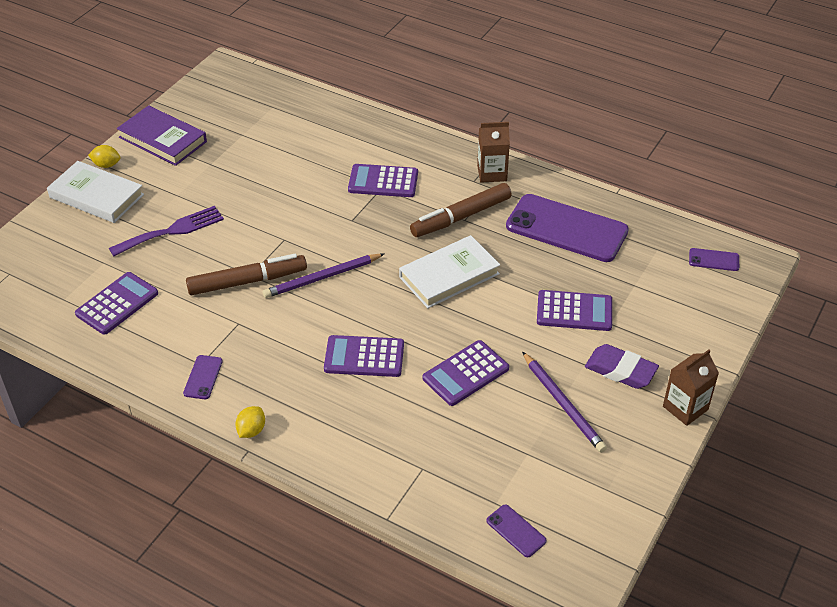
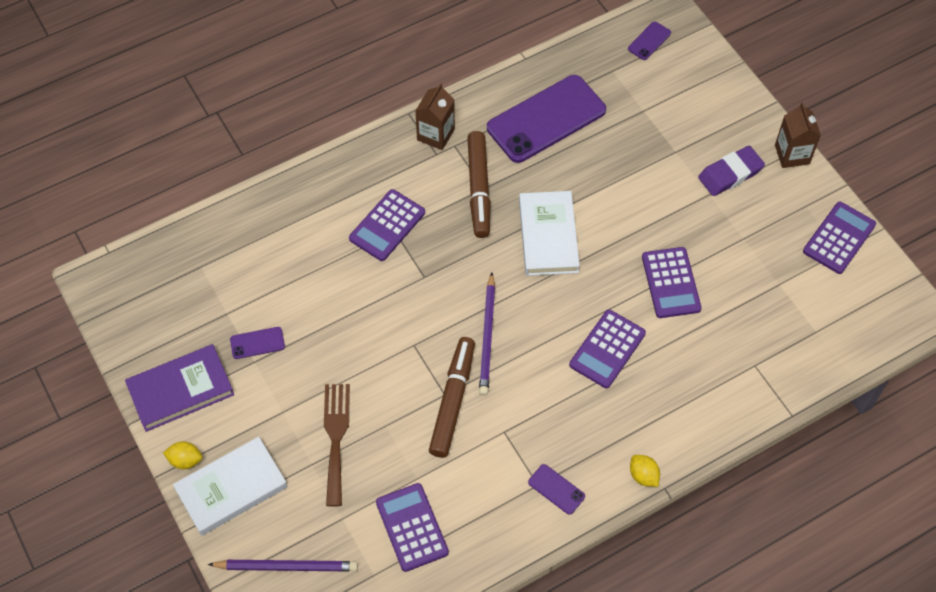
camera: 60 degrees left, 15 degrees up
(106, 165) = (185, 460): yellow lemon -> yellow lemon turned 60 degrees clockwise
(172, 231) = (336, 437): purple fork -> brown fork
(516, 531) = (849, 332): purple phone -> purple phone (257, 343)
(563, 404) = (743, 232): purple pencil -> purple pencil (286, 566)
(574, 311) = (647, 169): purple calculator -> purple calculator (839, 238)

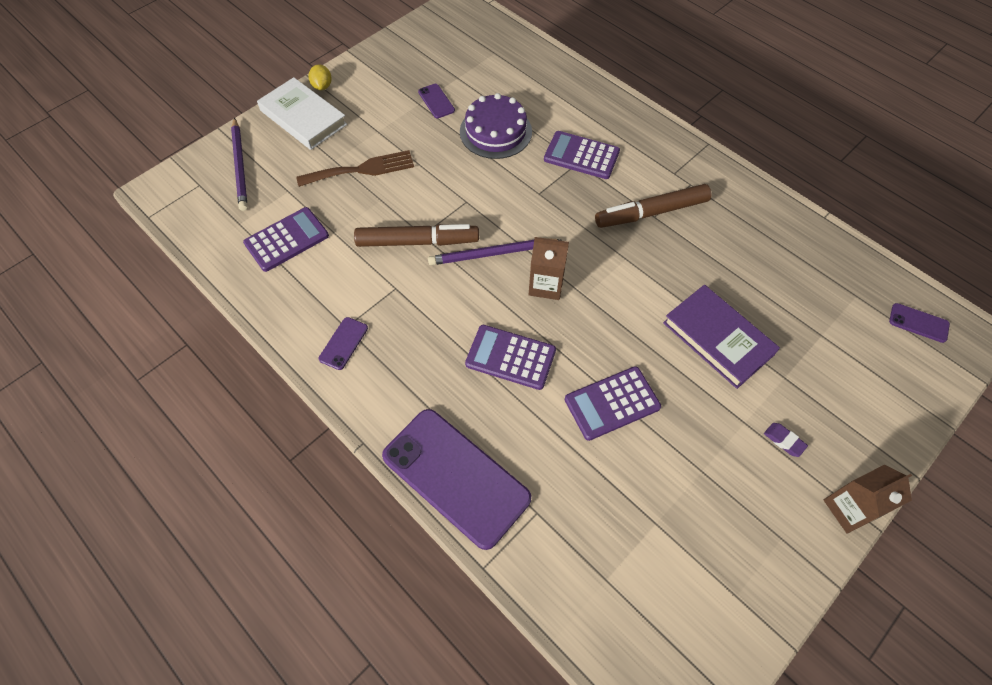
camera: 75 degrees right, 0 degrees up
(181, 390) = (381, 69): purple book -> purple book (718, 338)
(325, 295) = (495, 131): none -> purple cake
(435, 134) = (695, 168): brown carton -> brown carton (546, 285)
(546, 119) = (760, 249): purple phone -> purple phone (455, 477)
(548, 236) = (622, 279): white book -> none
(643, 476) = (373, 419): yellow lemon -> none
(730, 174) = (784, 441): purple eraser -> purple eraser, size x0.51
(839, 238) = (753, 589): purple calculator -> none

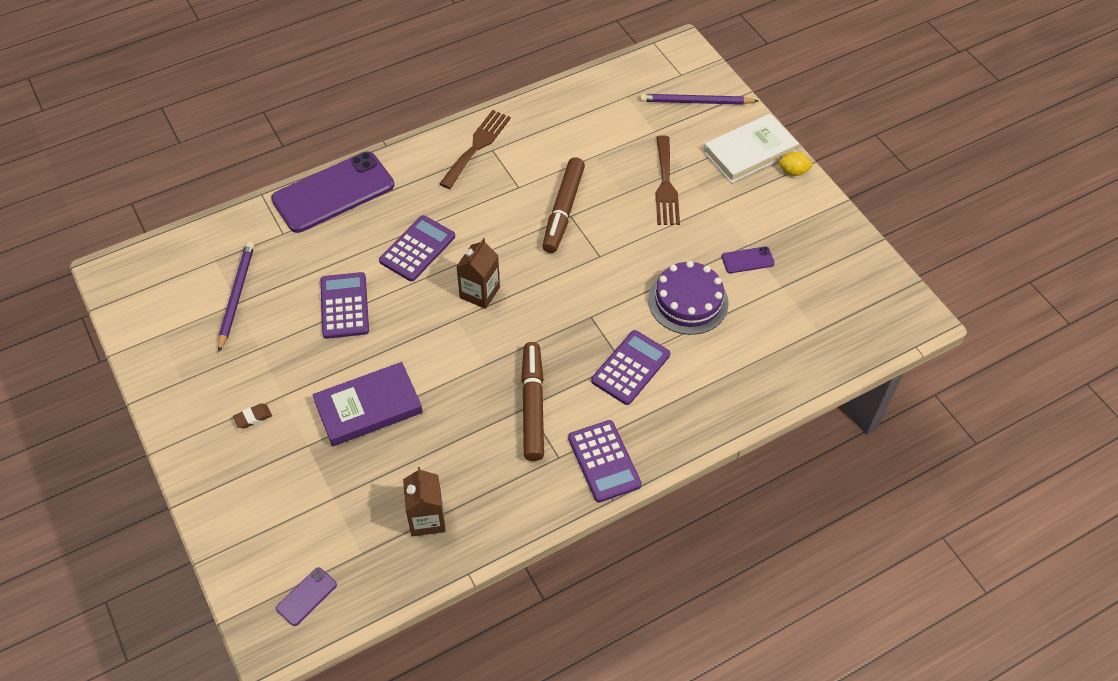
camera: 105 degrees right, 5 degrees down
(287, 240) = (597, 124): purple calculator -> purple calculator (604, 461)
(343, 343) = (477, 146): purple phone -> brown fork
(492, 254) = (529, 261): purple pencil -> purple pencil (236, 296)
(784, 441) = (253, 417): purple eraser -> brown eraser
(849, 509) = (176, 439): brown carton -> brown carton (427, 519)

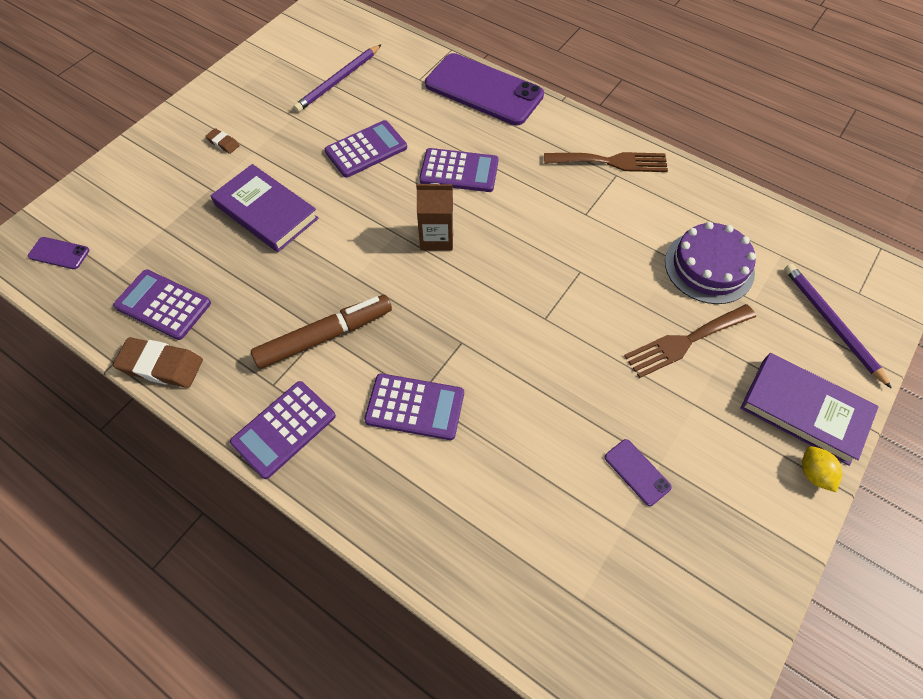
camera: 65 degrees right, 5 degrees up
(236, 296) = (338, 81): purple pencil -> purple pencil turned 150 degrees clockwise
(427, 519) = (163, 305): brown carton -> purple calculator
(493, 535) = (161, 365): none -> brown eraser
(563, 210) = (583, 262): brown marker -> none
(688, 301) = (537, 429): purple cake -> purple cake (709, 267)
(749, 152) = (804, 410): white book -> purple book

